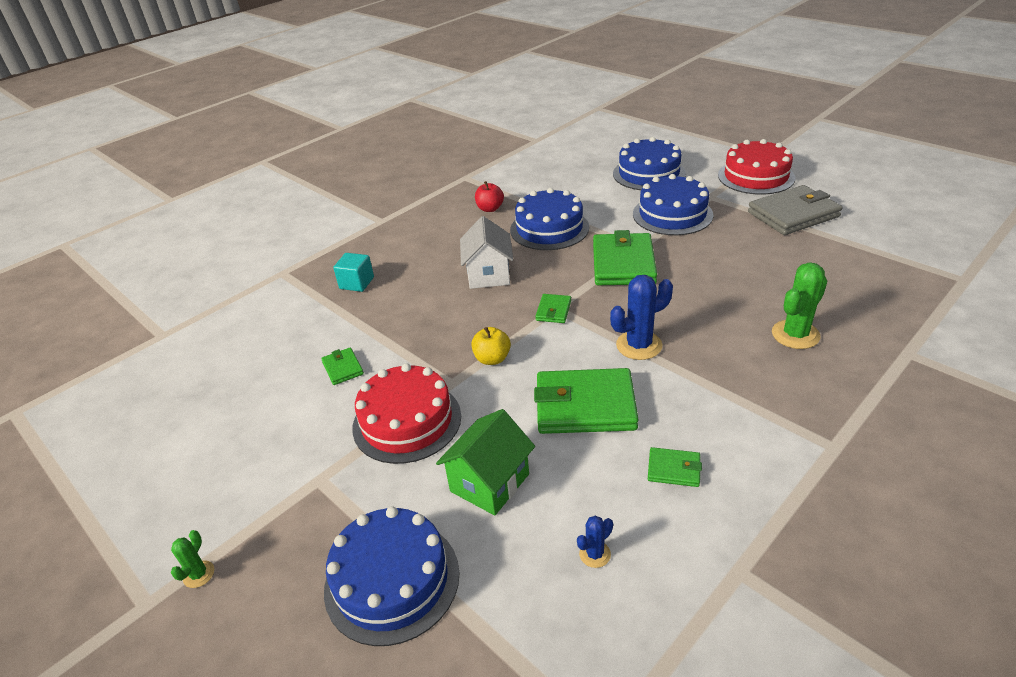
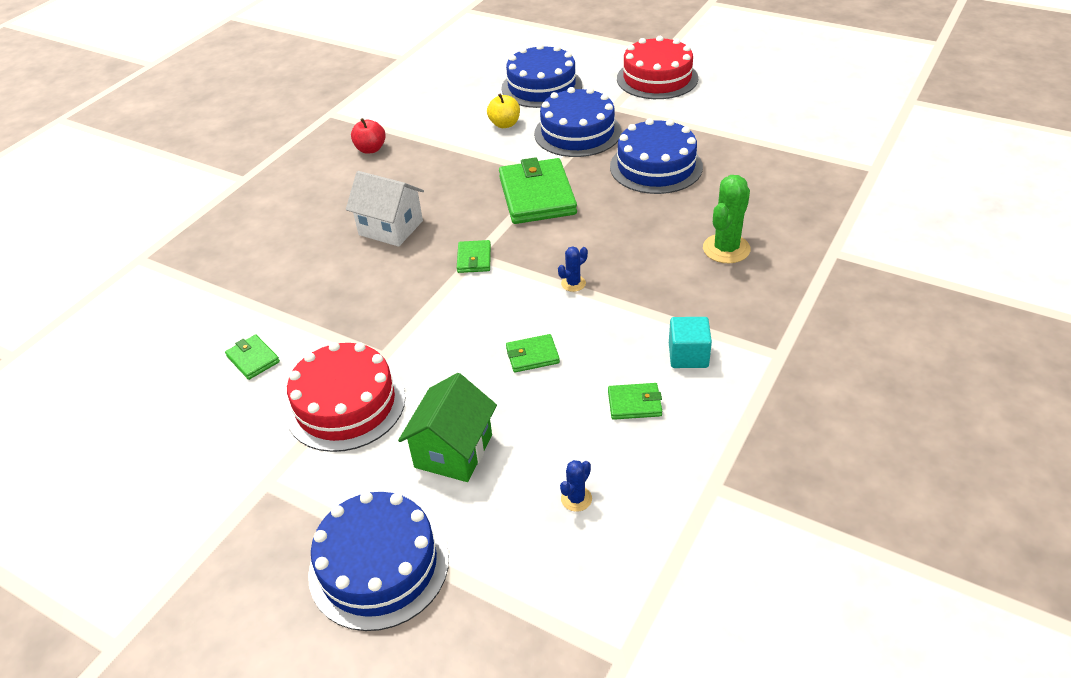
camera: 15 degrees left, 5 degrees up
(199, 574) = (163, 605): green cactus -> none
(357, 283) = (237, 259): turquoise cube -> turquoise cube (688, 355)
(488, 274) = (391, 228): white house -> white house turned 45 degrees counterclockwise
(492, 359) = (421, 322): yellow apple -> yellow apple (505, 124)
(549, 228) = (446, 165): blue cake -> blue cake (656, 166)
(585, 406) = (532, 356): green wallet -> green wallet, size x0.47
(639, 345) = (573, 283): blue cactus -> blue cactus, size x0.51
(793, 214) = (702, 118): grey wallet -> none

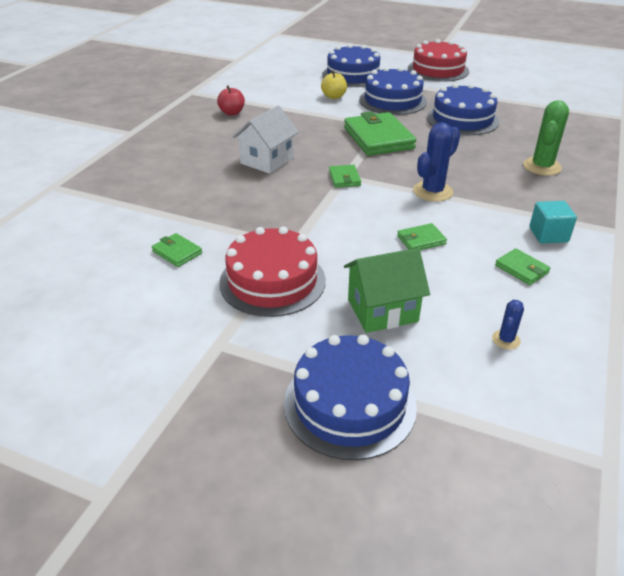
camera: 10 degrees left, 5 degrees down
(391, 228) = (267, 160): white house -> white house turned 75 degrees counterclockwise
(453, 451) = (382, 310): green house -> green house turned 60 degrees clockwise
(573, 283) = (432, 191): blue cactus -> blue cactus, size x1.94
(634, 403) = (521, 269): green wallet -> green wallet turned 60 degrees clockwise

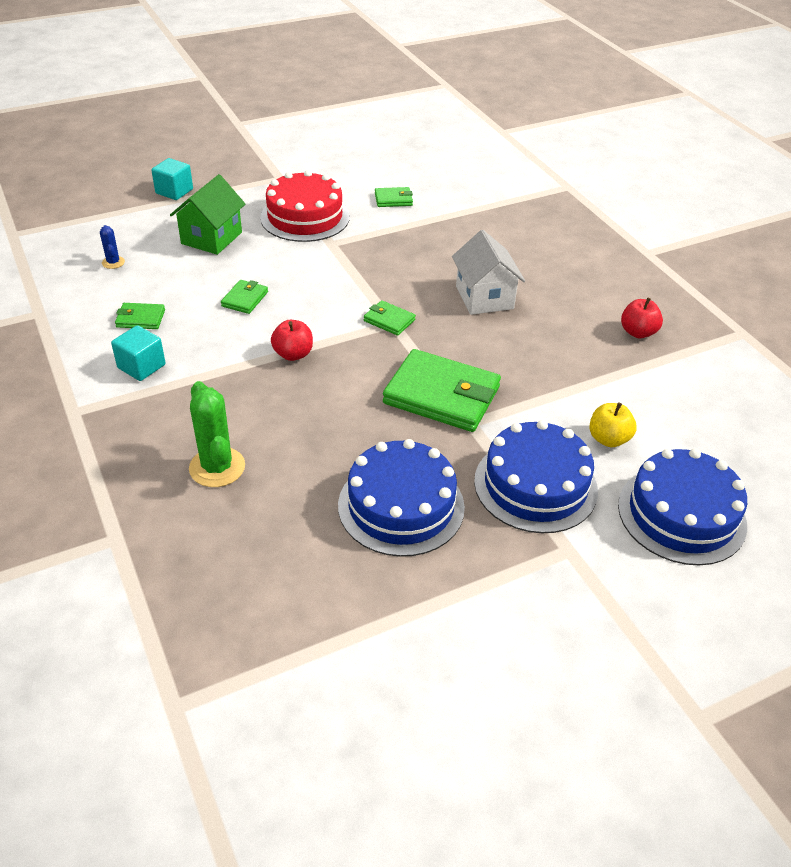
camera: 130 degrees right, 5 degrees up
(350, 404) = (174, 191): blue cake -> turquoise cube
(432, 191) = (293, 354): blue cactus -> red apple
(438, 70) = (612, 645): red cake -> none

